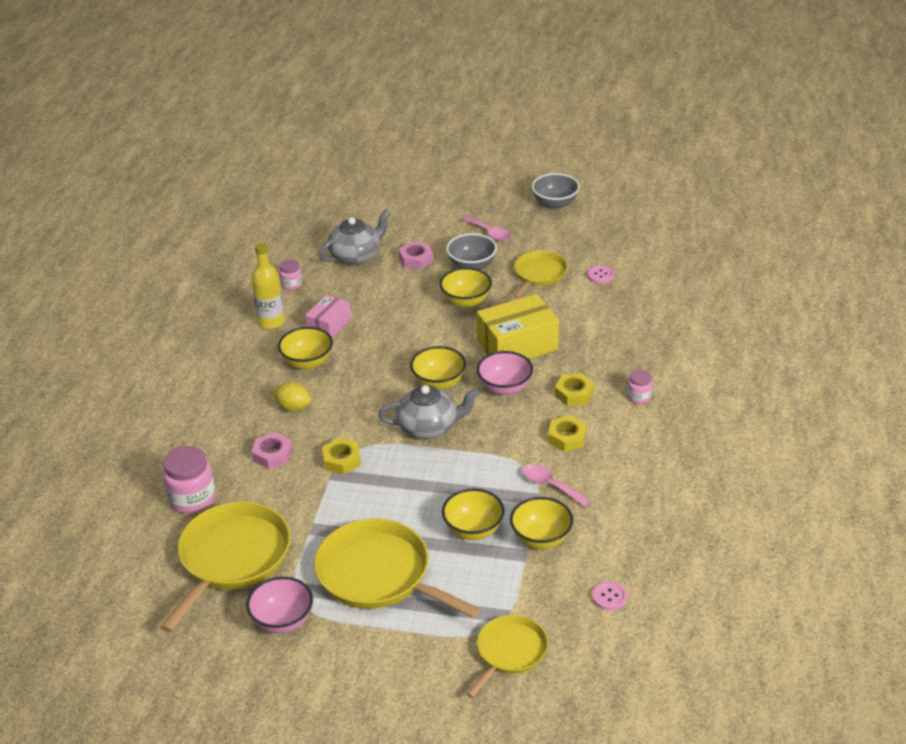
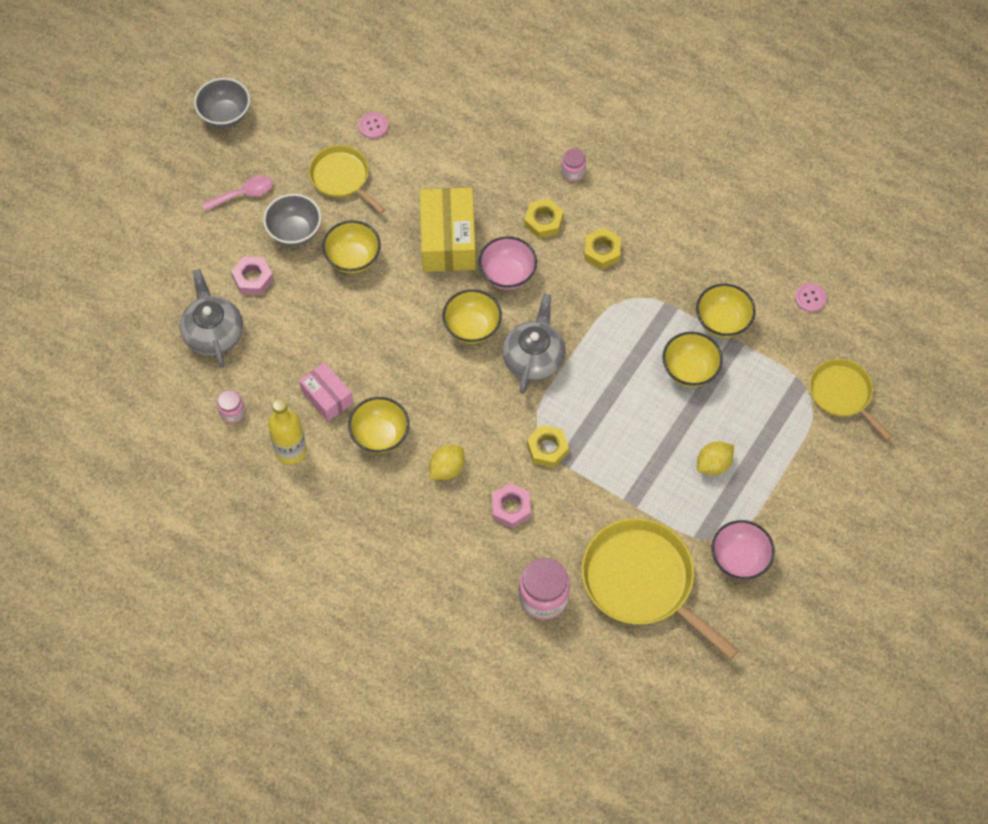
camera: 70 degrees left, 25 degrees up
(378, 574) = (713, 464): yellow pan -> yellow lemon
(550, 485) = (659, 289): pink spoon -> none

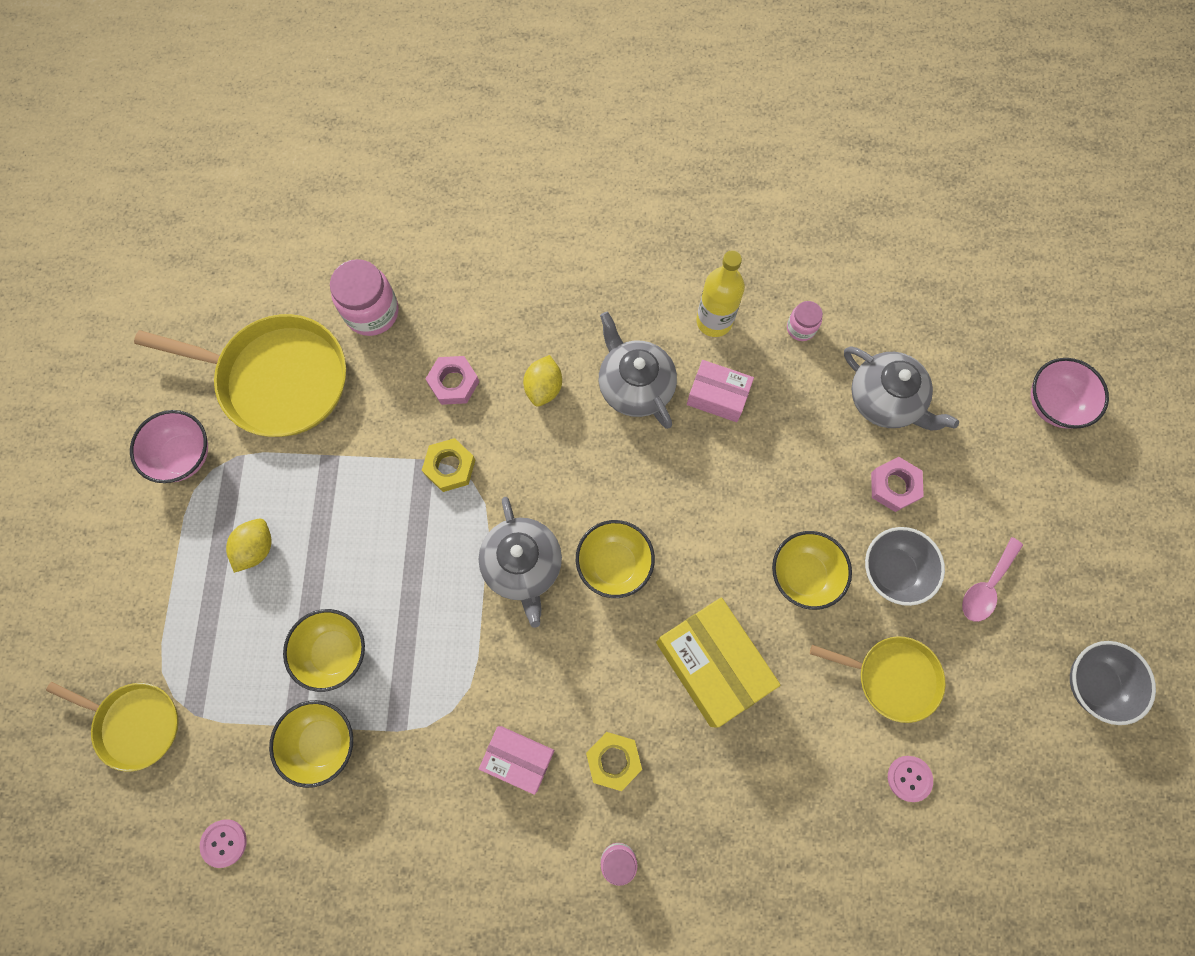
camera: 150 degrees right, 10 degrees up
(380, 435) = (635, 385): yellow bowl -> grey teapot
(507, 274) = (614, 658): pink bowl -> pink bowl (1053, 404)
(602, 251) = (518, 758): yellow nut -> pink box

